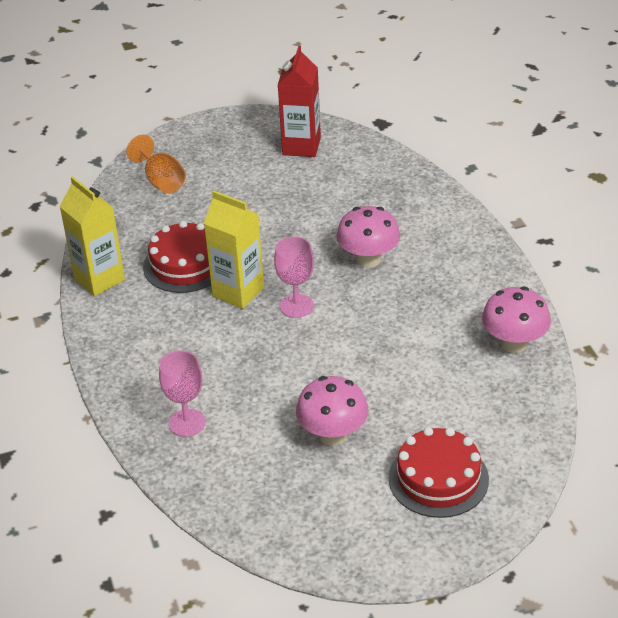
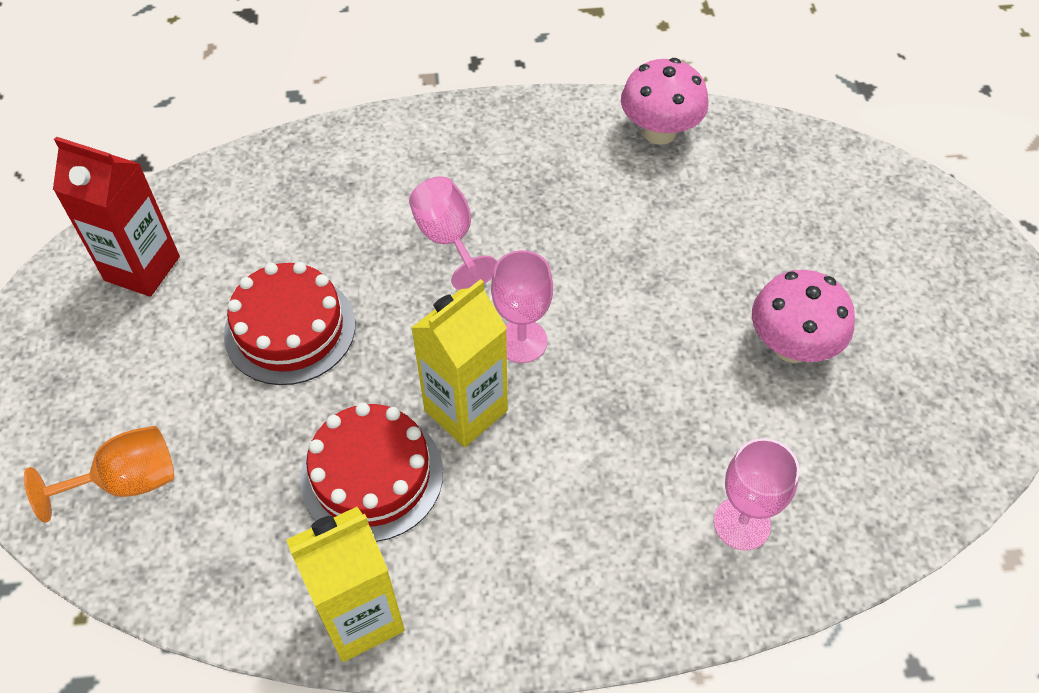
camera: 80 degrees left, 15 degrees up
(368, 259) = (448, 239): pink mushroom -> pink goblet
(438, 479) = (881, 253): red cake -> red cake (290, 329)

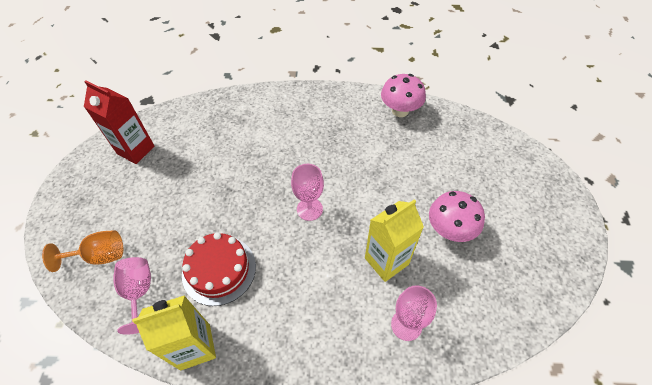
camera: 10 degrees right, 0 degrees up
(290, 329) = (197, 188): red cake -> none
(448, 239) = (284, 153): pink goblet -> pink goblet (139, 292)
(466, 410) = (273, 242): yellow carton -> yellow carton (386, 261)

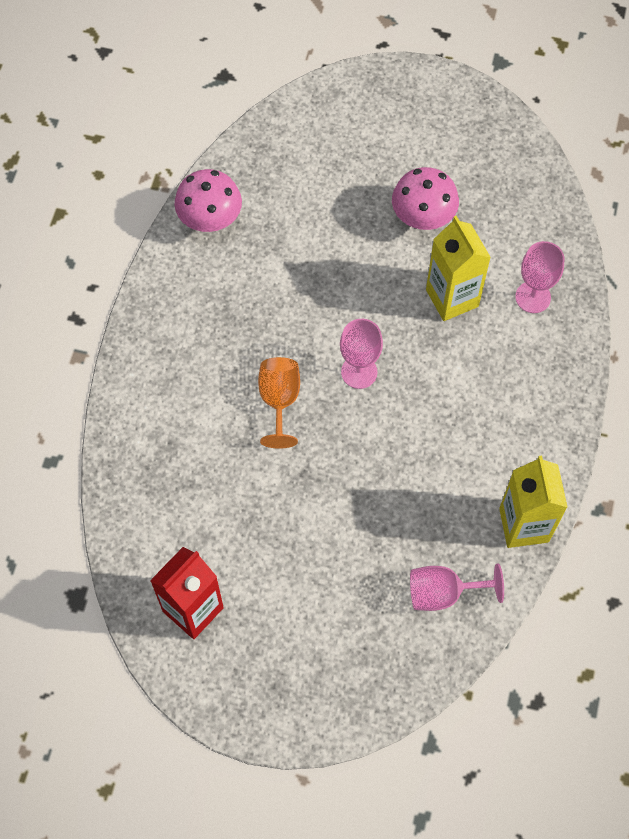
camera: 80 degrees left, 10 degrees up
(100, 256) = (379, 648): orange goblet -> orange goblet (279, 401)
(219, 270) = (428, 493): red cake -> none

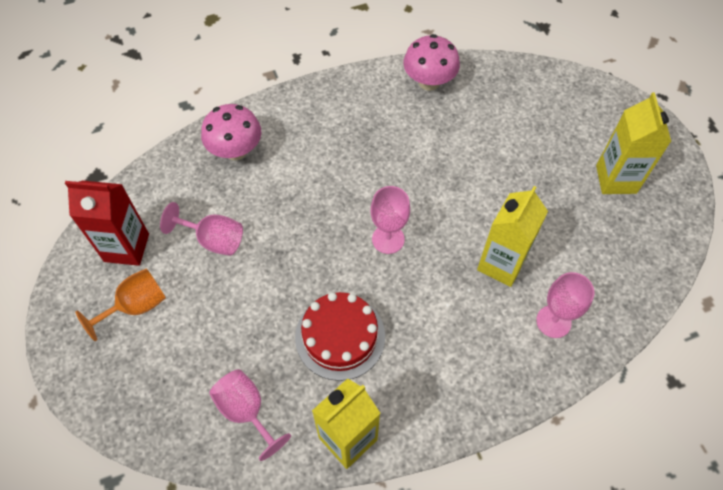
camera: 55 degrees right, 5 degrees down
(245, 524) = (213, 240): none -> pink goblet
(279, 401) = (325, 203): orange goblet -> orange goblet (136, 306)
(423, 218) = (549, 204): pink mushroom -> pink mushroom (236, 150)
(427, 473) = (340, 336): none -> red cake
(438, 148) = (616, 179): none -> yellow carton

